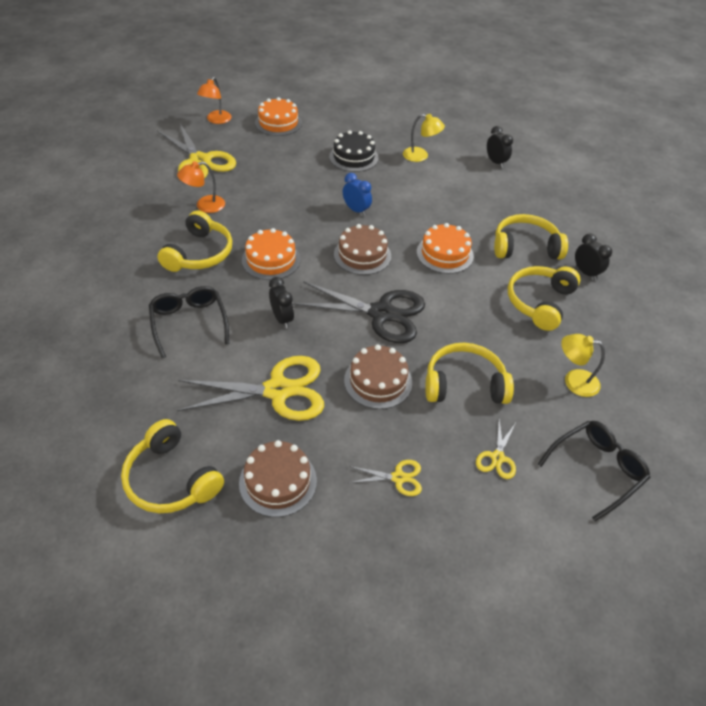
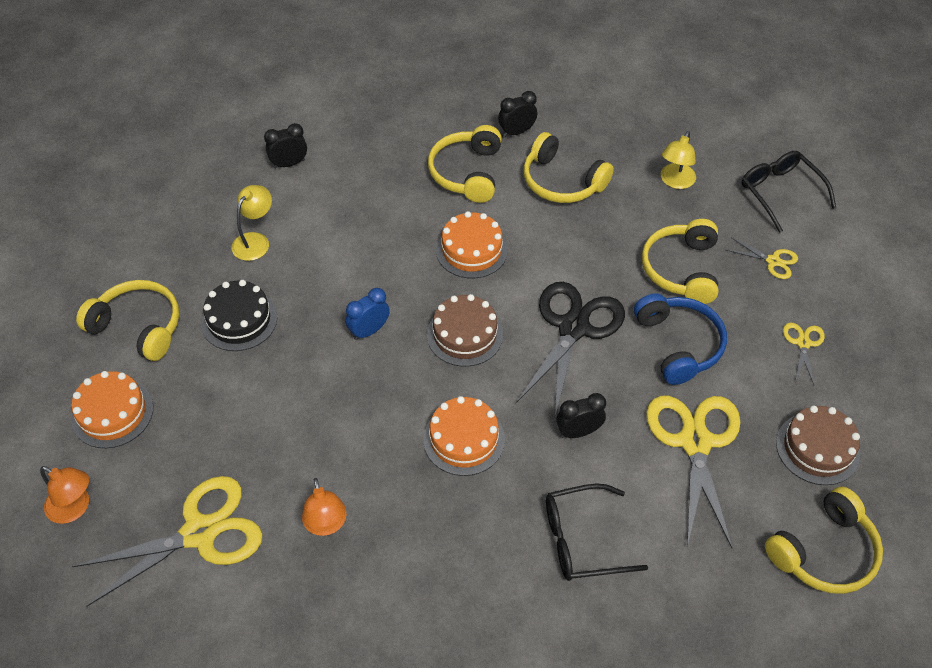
camera: 80 degrees left, 5 degrees up
(199, 253) = (441, 529): yellow headphones -> yellow headphones (138, 326)
(378, 381) = (679, 344): brown cake -> blue headphones

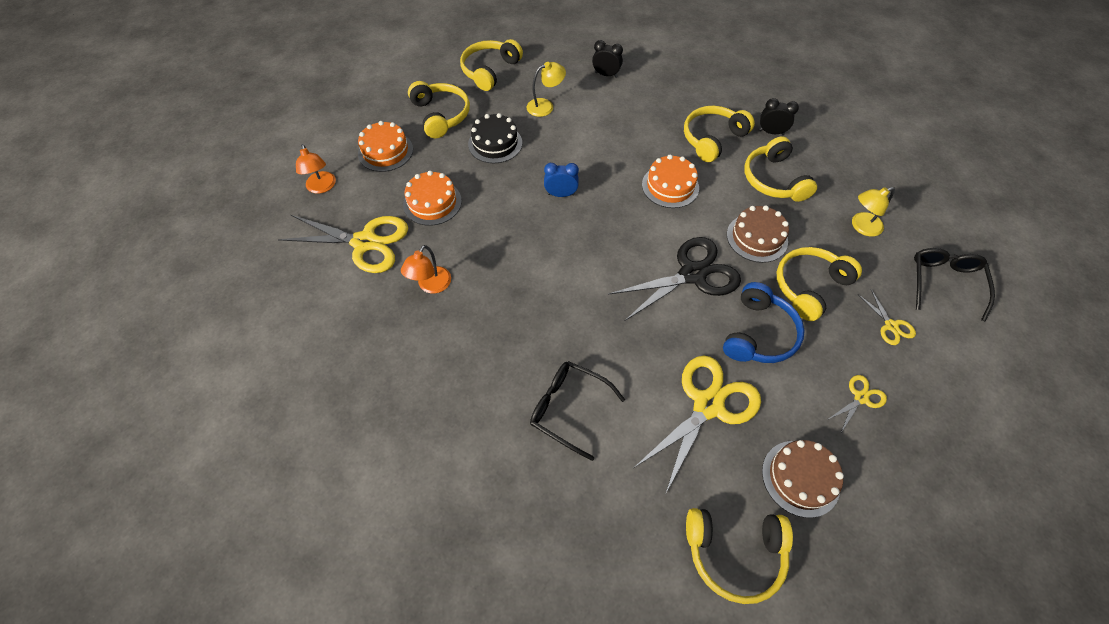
camera: 40 degrees right, 5 degrees up
(145, 236) = (490, 70): none -> yellow headphones
(464, 439) = (555, 294): orange cake -> orange cake (432, 202)
(465, 334) = (616, 233): brown cake -> brown cake (757, 238)
(578, 432) = (632, 340): black clock -> none

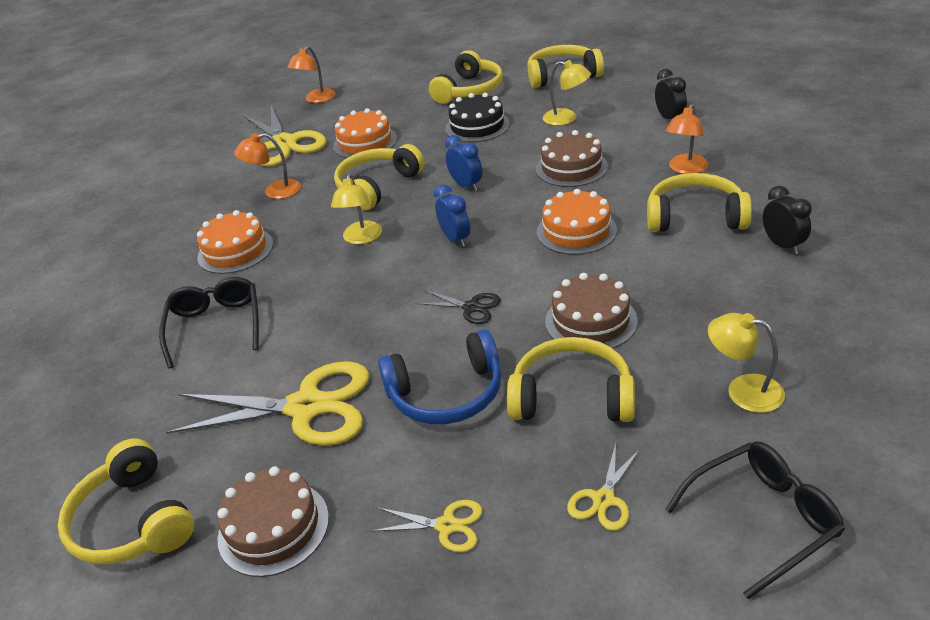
camera: 55 degrees right, 20 degrees down
(385, 151) = (391, 96): orange cake -> orange cake (235, 250)
(557, 277) = (361, 238): none -> yellow lamp
(603, 143) = (571, 168): none -> brown cake
(614, 237) = (455, 239): none -> blue clock
(664, 108) = (685, 169): none -> orange lamp
(692, 274) = (471, 307): black scissors -> black scissors, size x0.47
(773, 180) = (705, 286): yellow headphones -> yellow headphones (377, 186)

